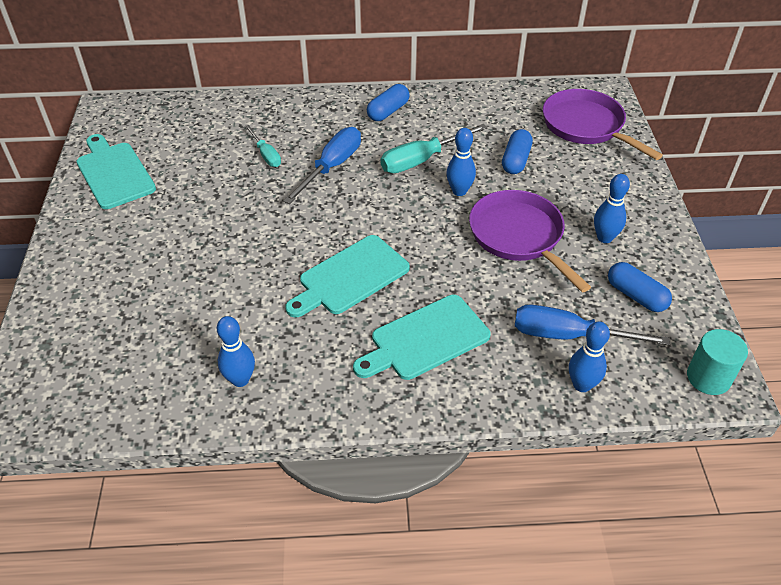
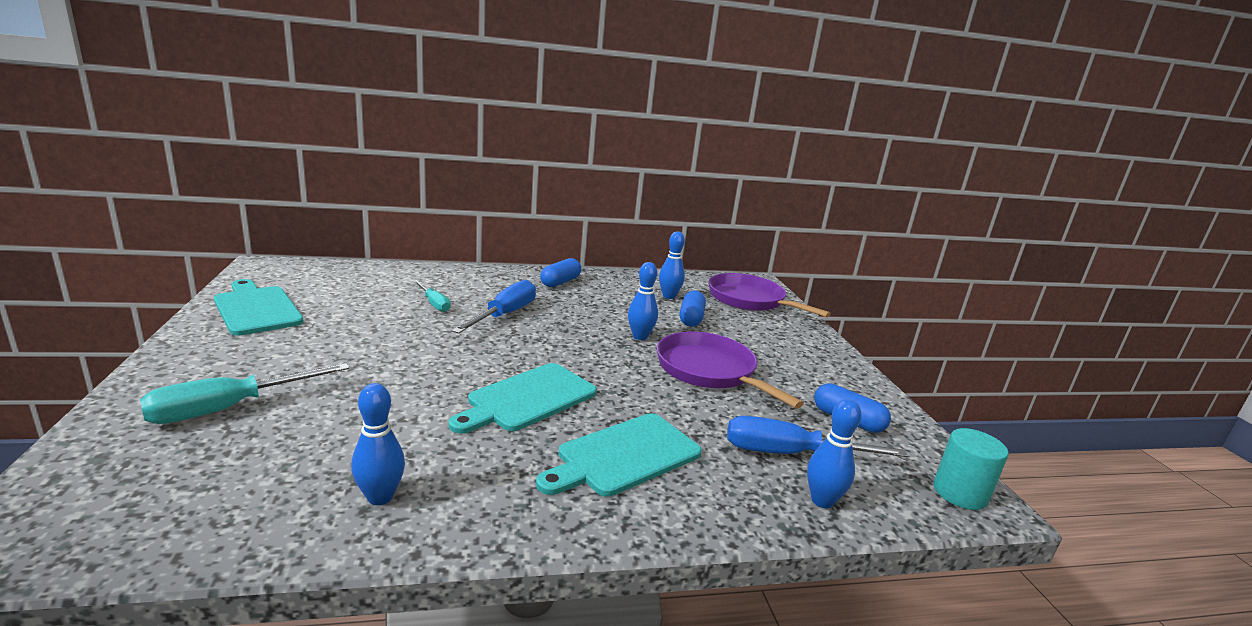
camera: 10 degrees left, 25 degrees down
(422, 160) = (598, 314): turquoise screwdriver -> turquoise screwdriver (229, 408)
(604, 238) = (796, 374): blue bowling pin -> blue bowling pin (669, 296)

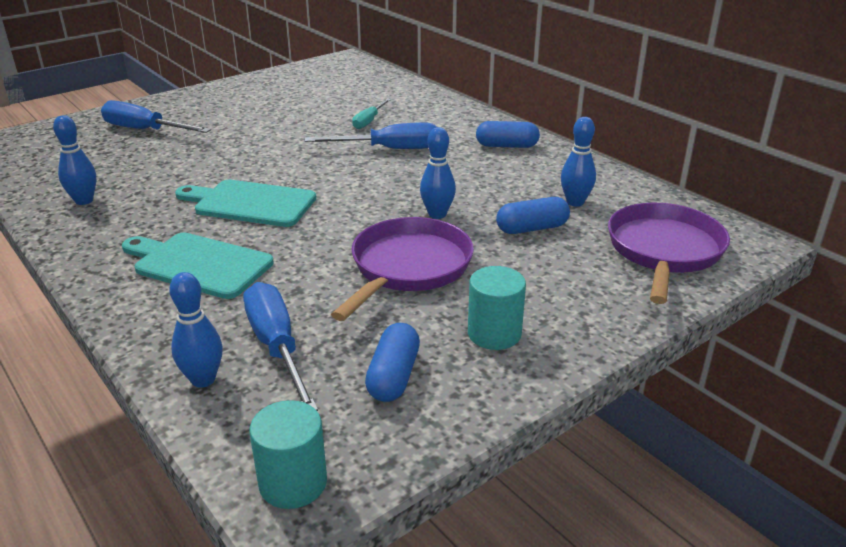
camera: 65 degrees right, 10 degrees up
(229, 408) = (145, 130): turquoise screwdriver -> blue screwdriver
(256, 309) = (276, 85): turquoise cutting board -> none
(813, 373) = (494, 334): none -> turquoise cylinder

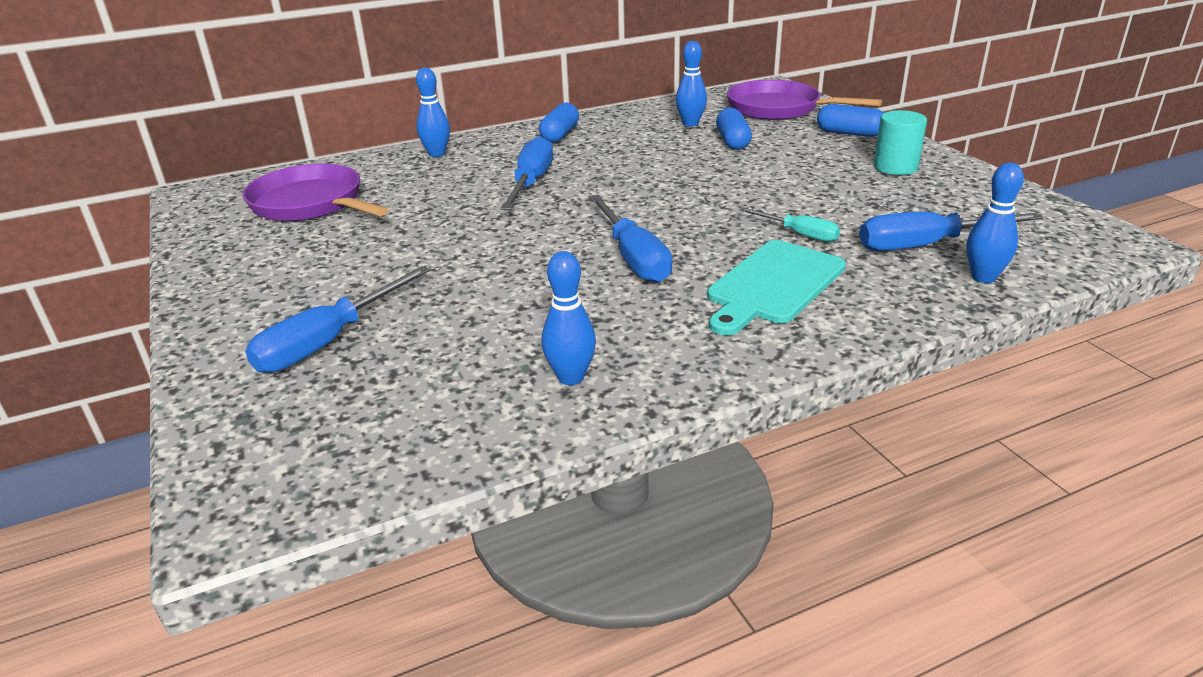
camera: 75 degrees left, 0 degrees up
(250, 203) = (633, 258): turquoise cutting board -> blue screwdriver
(293, 483) = (1099, 241): turquoise cylinder -> none
(369, 121) = (441, 189): turquoise screwdriver -> turquoise screwdriver (799, 234)
(393, 376) = (958, 203): blue capsule -> blue capsule (849, 133)
(408, 268) = (793, 189): purple pan -> purple pan (311, 204)
(437, 214) = (695, 172): blue bowling pin -> blue bowling pin (437, 154)

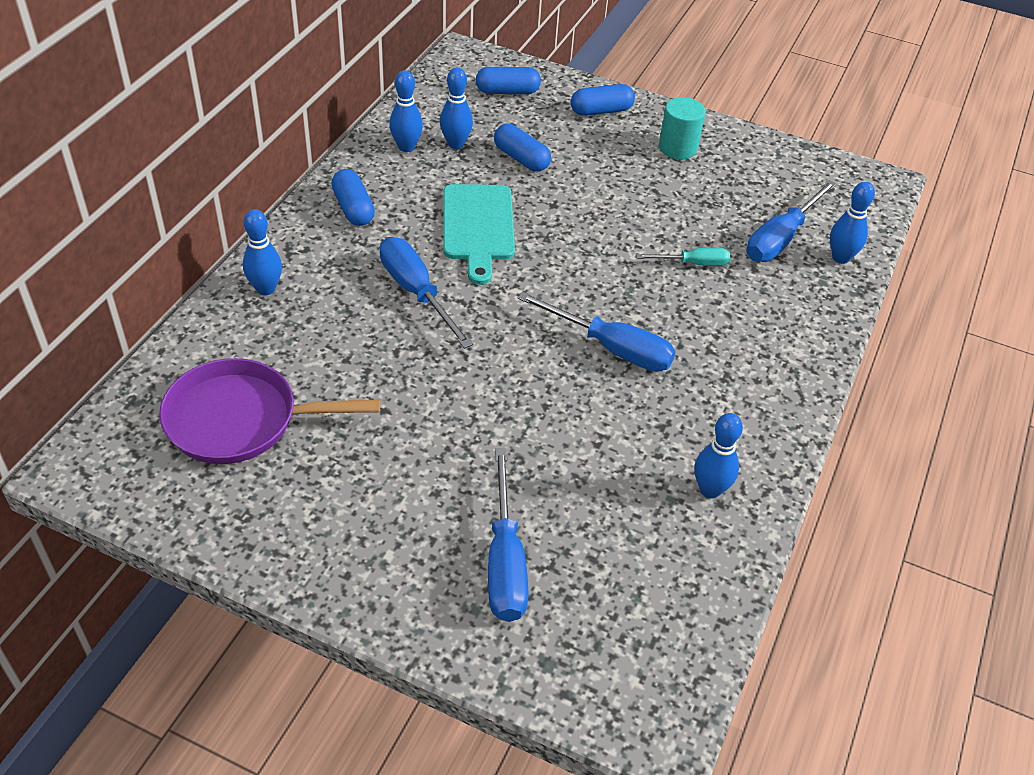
camera: 45 degrees left, 15 degrees up
(649, 117) = (406, 147): none -> blue bowling pin
(773, 285) = (733, 329): turquoise cutting board -> turquoise cutting board (478, 227)
(778, 108) = (507, 91): purple pan -> blue capsule

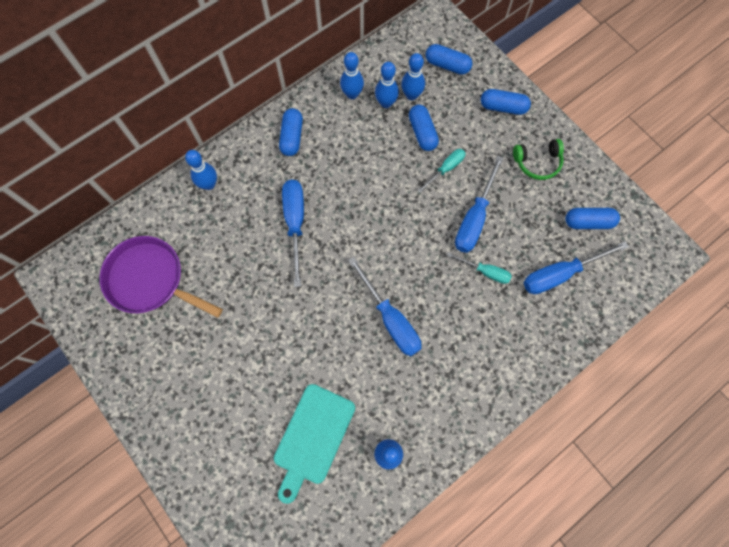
camera: 30 degrees right, 25 degrees up
(478, 227) = (361, 183): turquoise cutting board -> turquoise cutting board (313, 437)
(505, 561) = (242, 446): blue screwdriver -> blue screwdriver (474, 218)
(574, 183) = (446, 169): none -> turquoise screwdriver
(678, 148) = (537, 162): turquoise cylinder -> green headphones
(775, 183) = (588, 222): none -> blue capsule
(840, 258) = (592, 308): blue bowling pin -> blue bowling pin (411, 95)

